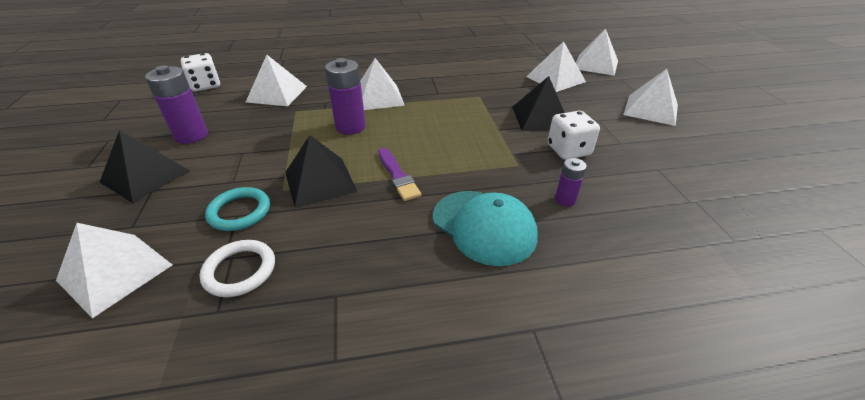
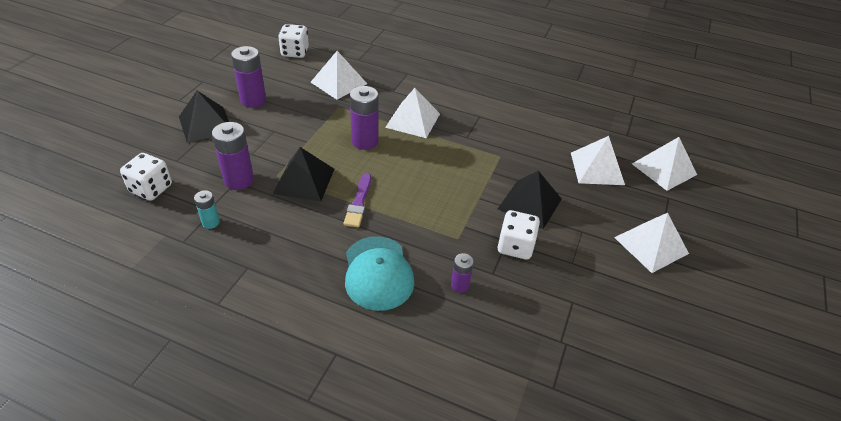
camera: 30 degrees right, 5 degrees up
(115, 272) = (151, 189): white pyramid -> white dice
(239, 212) = (239, 180): turquoise ring -> purple battery
(240, 270) = (211, 222): white ring -> turquoise battery

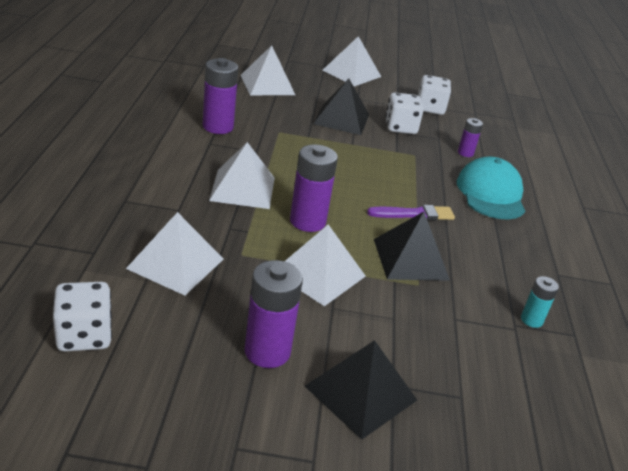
camera: 110 degrees left, 10 degrees down
(151, 189) = (531, 401): white dice -> white dice (430, 108)
(239, 180) = (450, 316): purple battery -> purple battery (218, 127)
(378, 273) = (490, 194): turquoise cap -> turquoise cap turned 60 degrees counterclockwise
(664, 169) = (249, 57): white pyramid -> white pyramid (319, 274)

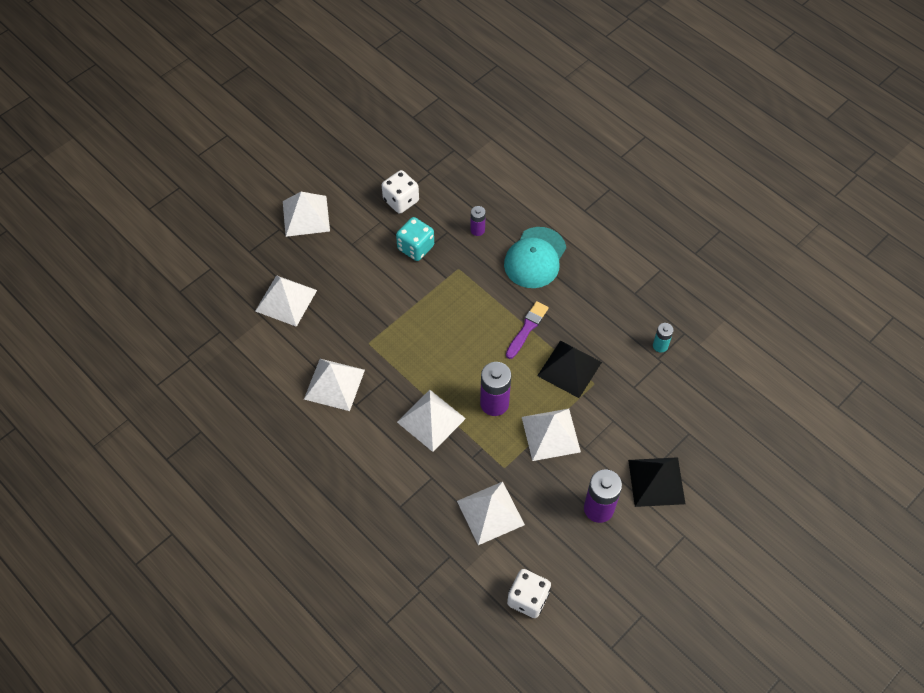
camera: 45 degrees left, 25 degrees up
(218, 127) = (334, 384): purple battery -> white pyramid
(341, 119) = (377, 282): black pyramid -> none
(400, 127) = (415, 247): white dice -> turquoise dice
(490, 194) = (535, 258): turquoise cap -> turquoise cap turned 105 degrees counterclockwise

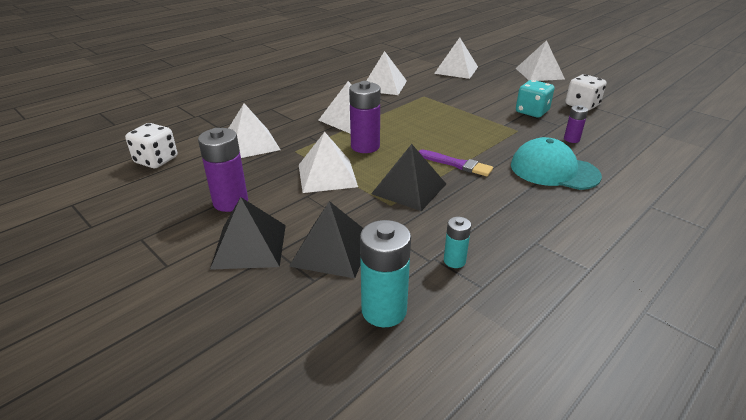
camera: 90 degrees right, 25 degrees down
(656, 423) = (332, 250): none -> black pyramid
(712, 390) = (384, 310): none -> turquoise battery

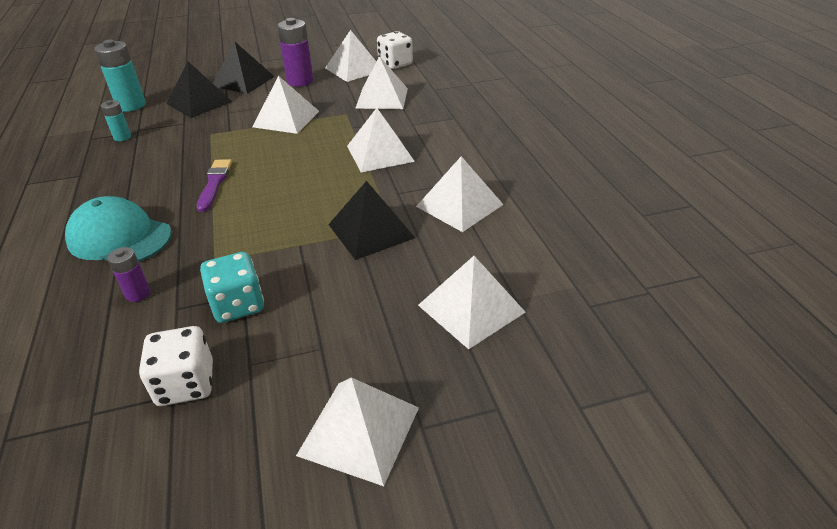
camera: 120 degrees right, 5 degrees up
(179, 180) = (354, 69): none -> white pyramid
(365, 146) = (310, 147): purple battery -> none
(409, 188) = (217, 147): black pyramid -> black pyramid (371, 231)
(456, 164) = (214, 183): purple brush -> purple brush turned 120 degrees clockwise
(553, 170) = (119, 237): turquoise cap -> turquoise cap turned 120 degrees counterclockwise

